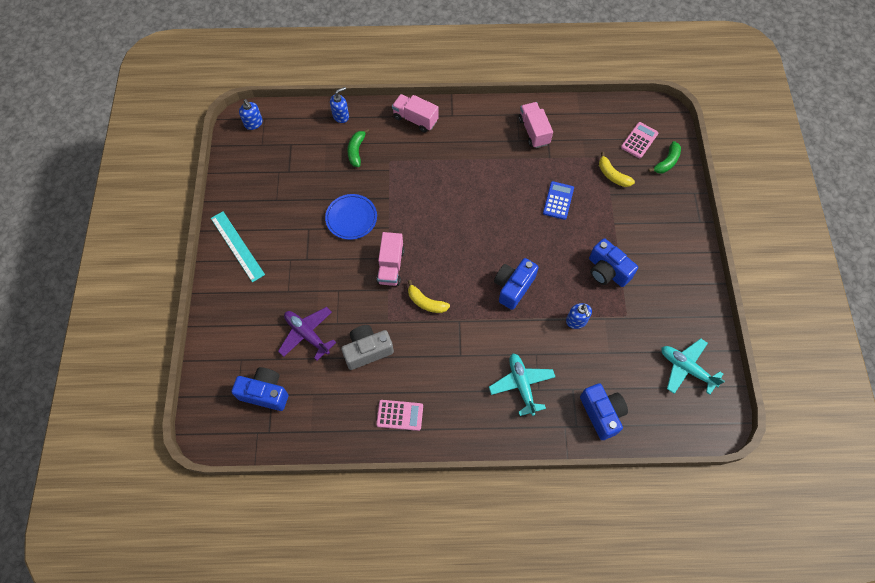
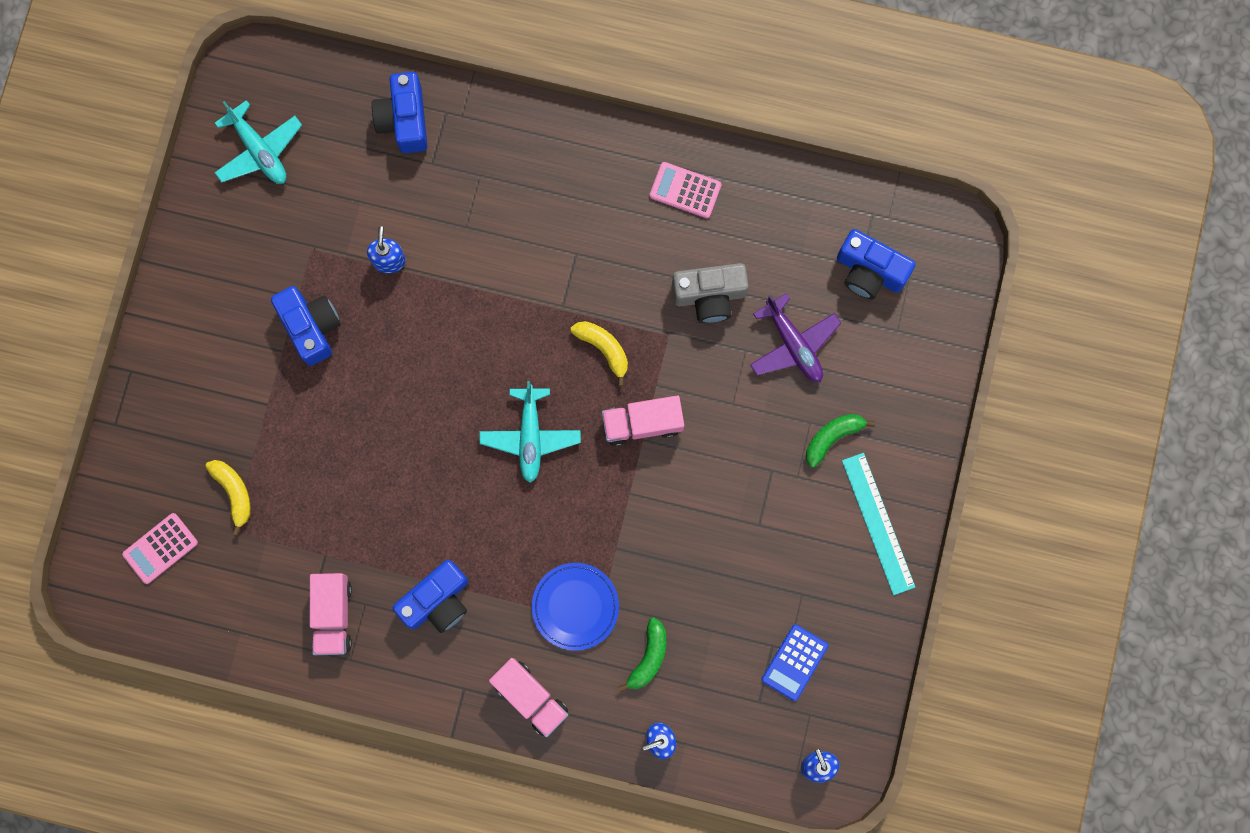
camera: 165 degrees left, 15 degrees up
(351, 218) = (685, 526): blue plate -> blue plate (575, 606)
(391, 266) = (642, 423): pink truck -> pink truck turned 120 degrees counterclockwise
(513, 287) = (464, 338): blue camera -> blue camera (437, 601)
(521, 385) = (501, 188): turquoise plane -> turquoise plane (530, 436)
(558, 200) = (341, 469): blue calculator -> blue calculator (794, 662)
(667, 162) = (133, 493): green banana -> green banana (832, 437)

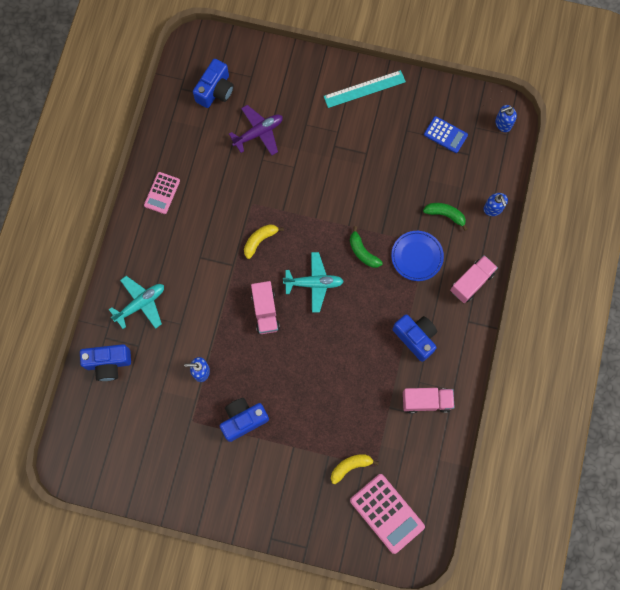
camera: 90 degrees left, 5 degrees down
(160, 548) = (387, 513): pink calculator -> pink calculator, size x1.63
(259, 150) = (124, 457): turquoise plane -> turquoise plane (140, 304)
(642, 423) = (306, 218): pink truck -> pink truck (265, 311)
(709, 296) = (228, 179): grey camera -> none
(832, 437) = (314, 112): green banana -> green banana (362, 252)

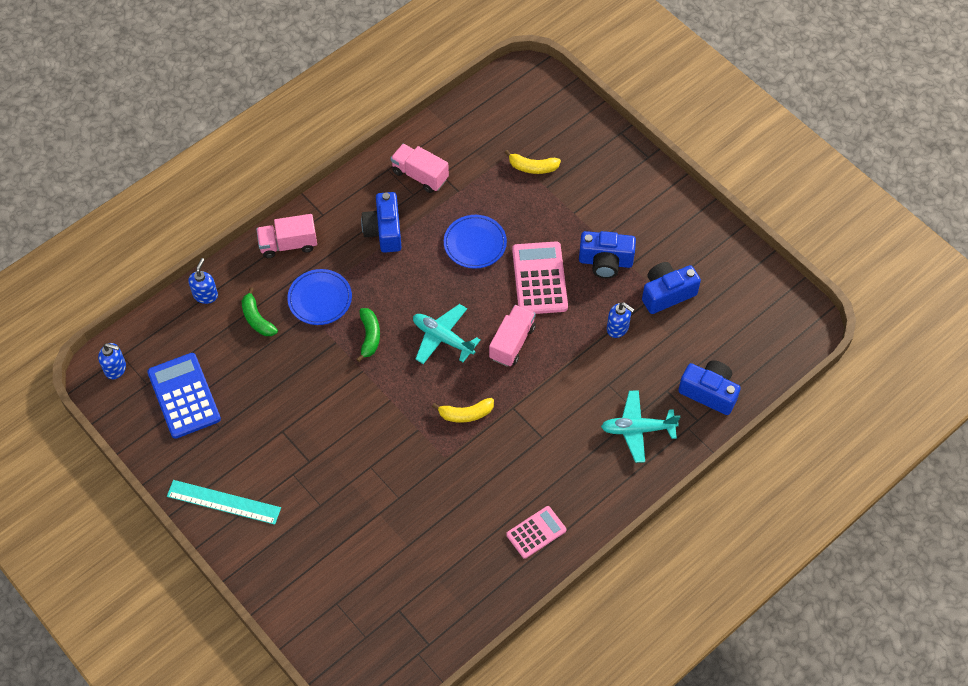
camera: 145 degrees left, 15 degrees down
(215, 90) = (390, 613): blue camera -> blue camera (667, 294)
(258, 133) = (379, 530): purple plane -> none
(345, 371) = (475, 243): none -> blue plate
(387, 513) = (528, 116): pink calculator -> pink calculator (539, 279)
(445, 135) = (184, 396): blue calculator -> blue calculator, size x1.63

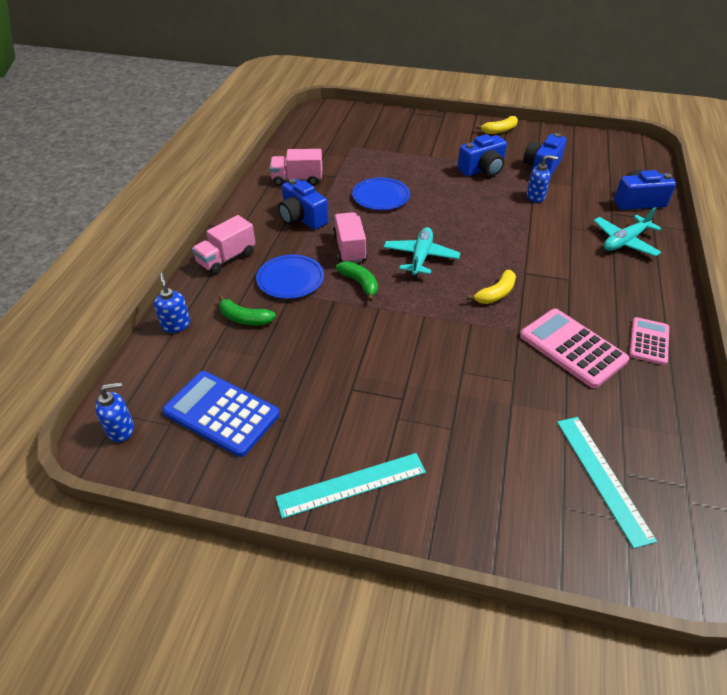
camera: 35 degrees left, 15 degrees down
(382, 603) = (603, 477): none -> turquoise ruler
(443, 338) = (420, 257): turquoise plane -> turquoise plane turned 105 degrees clockwise
(512, 343) = (475, 236): pink truck -> pink truck (349, 248)
(532, 167) = (375, 146): yellow banana -> yellow banana (499, 130)
(539, 279) = (450, 195): pink calculator -> pink calculator (572, 348)

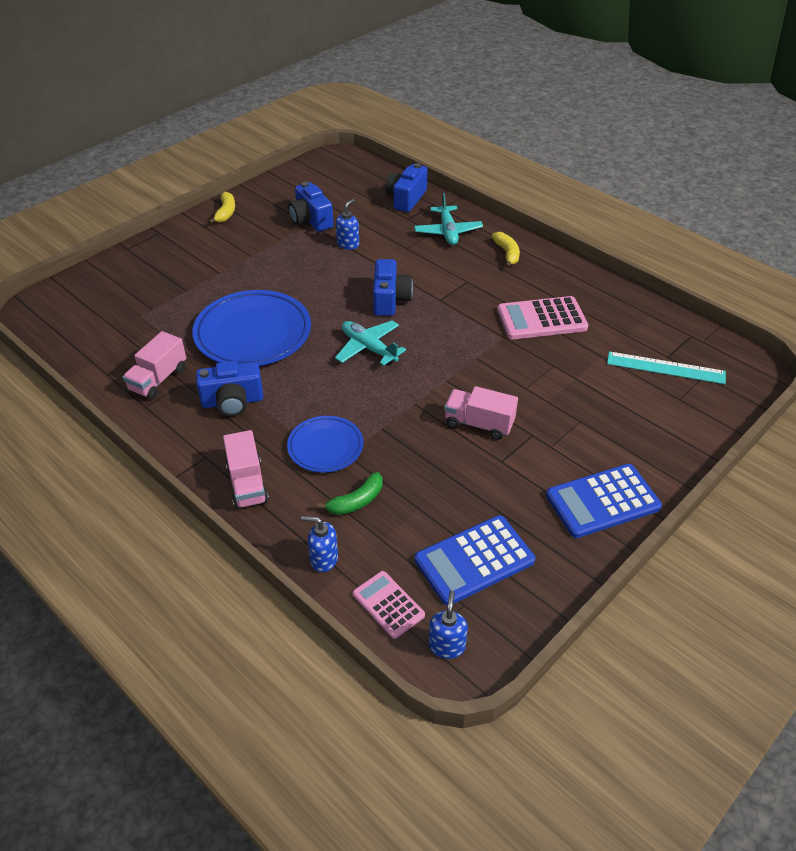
camera: 60 degrees left, 0 degrees up
(349, 248) = (314, 388): pink truck -> pink truck (479, 424)
(352, 485) = (602, 501): turquoise ruler -> blue calculator
(360, 283) = (372, 401): green banana -> none
(381, 197) = (253, 333): blue plate -> blue plate, size x1.76
(482, 169) = (277, 253): blue camera -> blue camera (390, 300)
(496, 294) = (452, 327): yellow banana -> yellow banana (507, 253)
(648, 341) = (560, 280): pink calculator -> pink calculator (388, 605)

